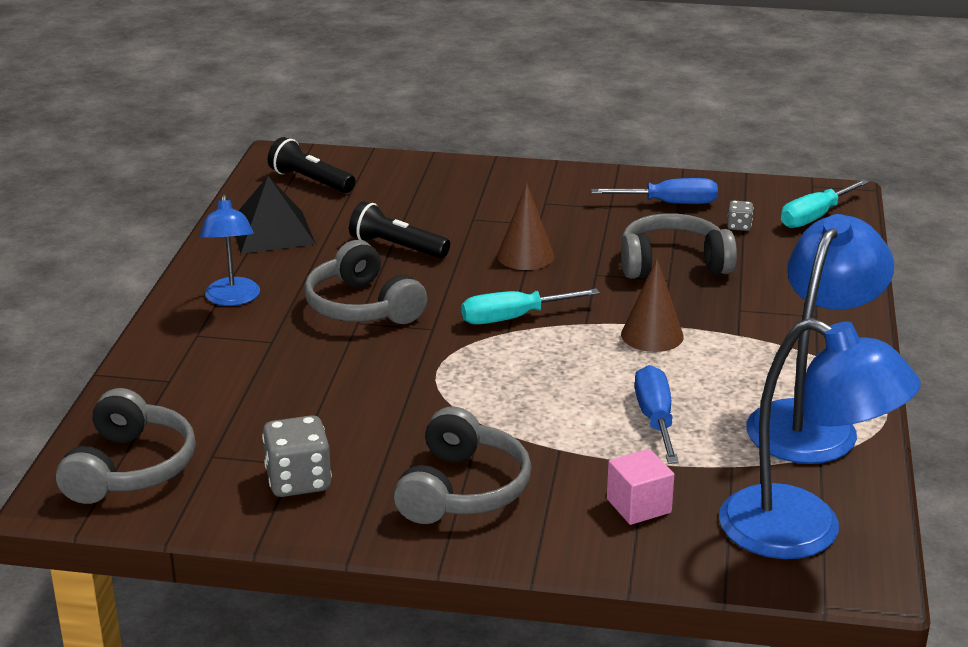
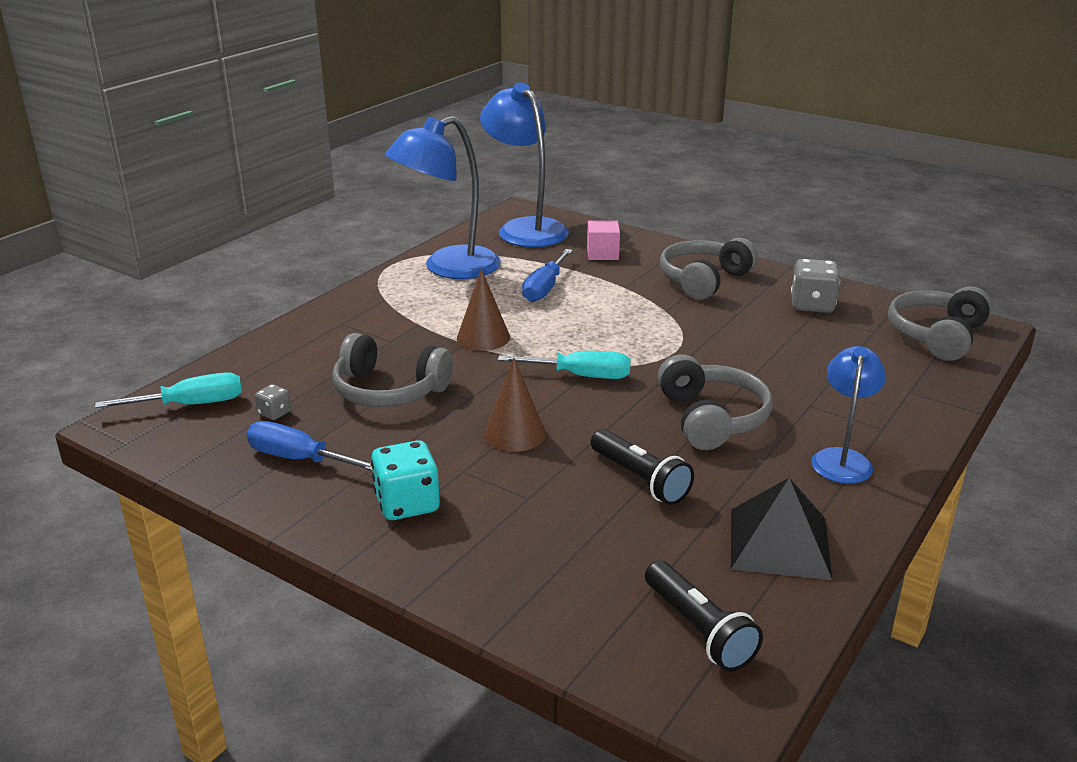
camera: 155 degrees left, 0 degrees up
(555, 197) = (407, 504): none -> turquoise dice

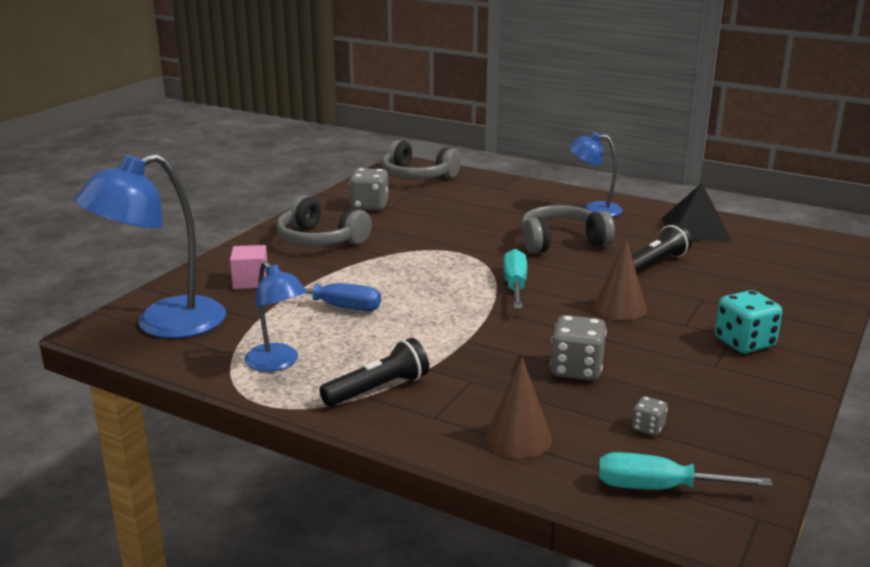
camera: 95 degrees left, 5 degrees down
(191, 405) = (659, 488): turquoise screwdriver -> turquoise screwdriver turned 60 degrees counterclockwise
(299, 459) = (717, 400): blue screwdriver -> none
(388, 391) = (576, 369): grey headphones -> grey dice
(448, 268) = (277, 363): blue lamp -> blue lamp, size x0.58
(483, 337) = (453, 331): brown cone -> brown cone (518, 438)
(698, 630) = (792, 250): black flashlight -> black flashlight (378, 389)

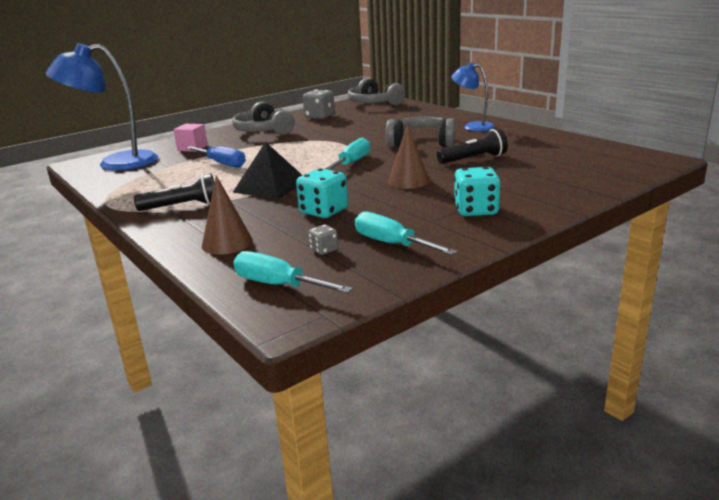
camera: 25 degrees right, 0 degrees up
(277, 363) = (146, 187): blue lamp -> none
(576, 369) = (324, 211): grey dice -> turquoise dice
(695, 229) = (538, 141): black pyramid -> black pyramid (271, 186)
(712, 406) = (392, 244): none -> turquoise screwdriver

